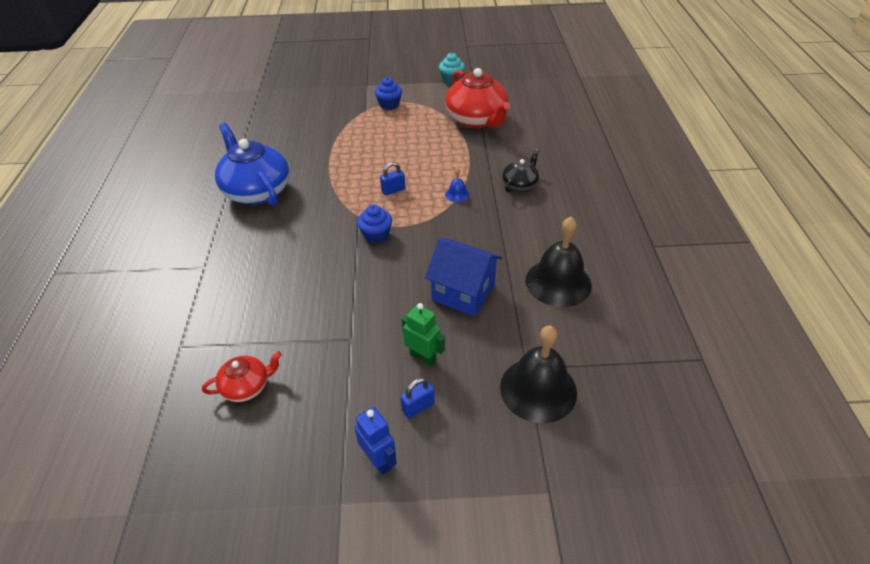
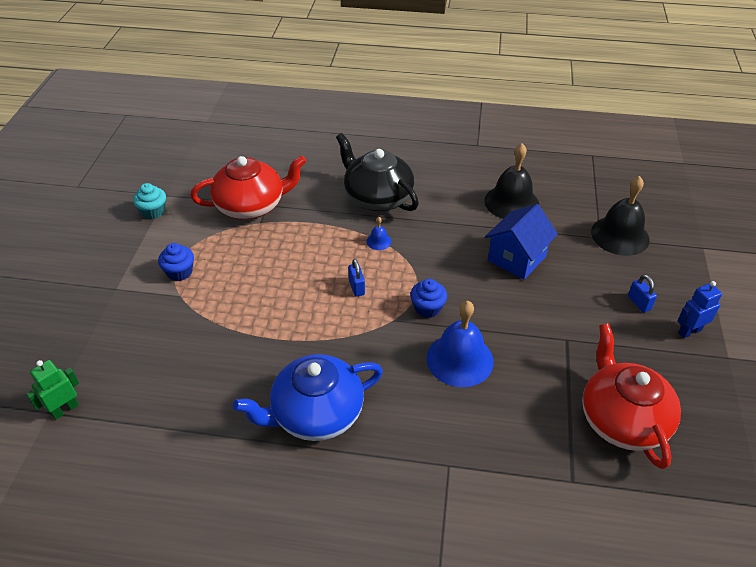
camera: 80 degrees left, 0 degrees up
(247, 386) = (622, 419): red teapot -> red teapot, size x1.95
(316, 262) = (459, 359): none -> blue bell
(423, 357) = (589, 294): green robot -> green robot (65, 409)
(520, 185) = (377, 197): black teapot -> black teapot, size x1.95

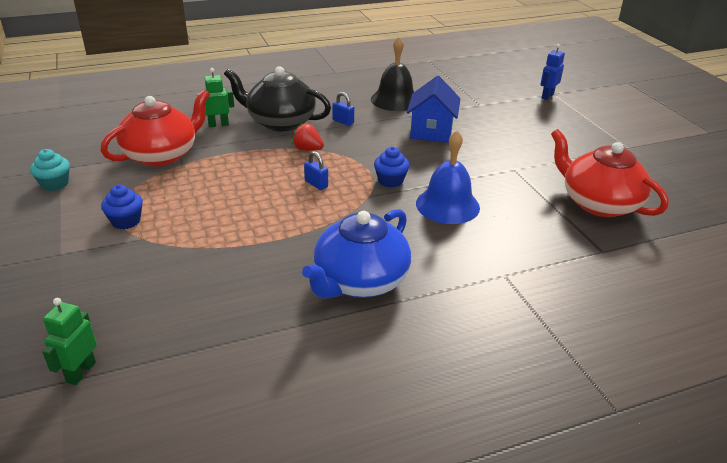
camera: 30 degrees left, 10 degrees down
(320, 184) = (218, 125): none -> green robot
(379, 241) = (307, 149): blue bell -> red strawberry
(620, 235) = (492, 100): black bell -> none
(639, 303) = (543, 134): blue padlock -> blue padlock (343, 121)
(689, 331) = (591, 140): blue robot -> blue robot (547, 96)

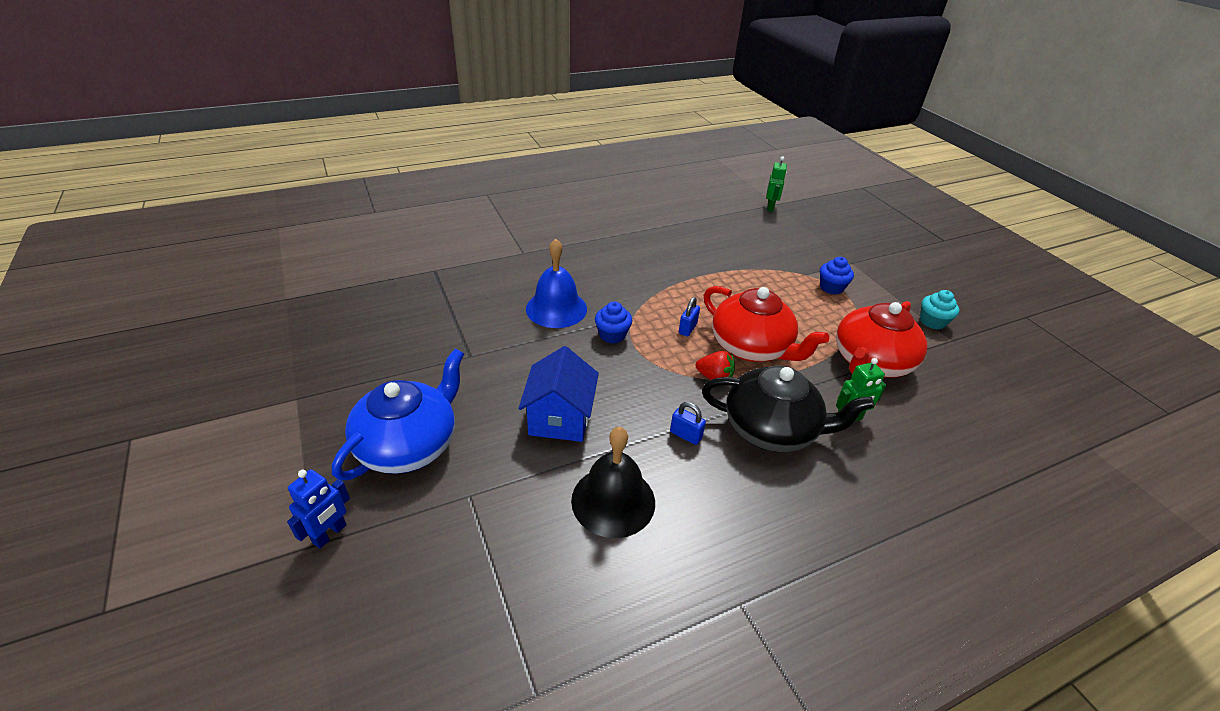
camera: 175 degrees right, 5 degrees up
(316, 184) = (687, 328): blue padlock -> blue padlock turned 75 degrees clockwise
(359, 281) = (629, 248): blue teapot -> blue teapot (409, 445)
(598, 203) = (403, 314): red teapot -> red teapot (751, 347)

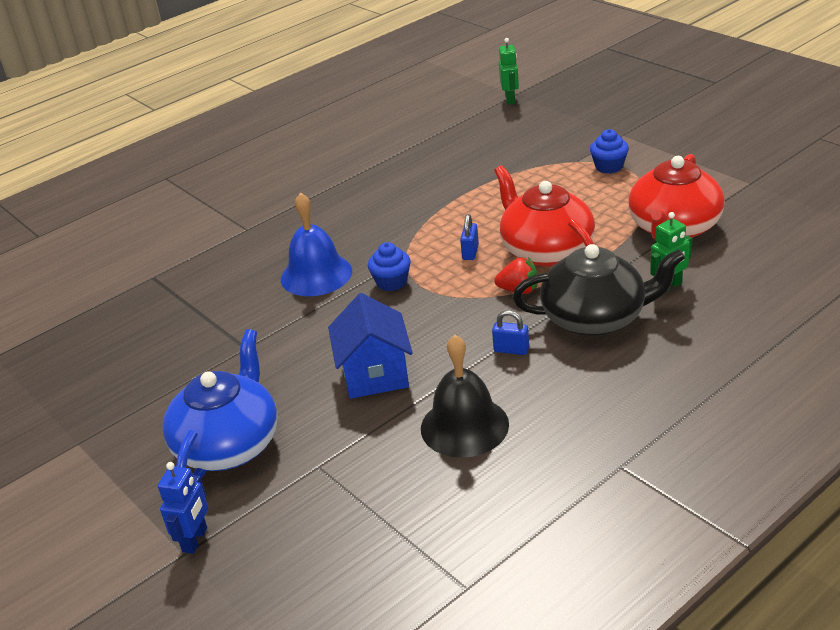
camera: 10 degrees left, 5 degrees down
(751, 347) = (546, 250): red teapot -> red teapot turned 150 degrees counterclockwise
(932, 322) = (725, 170): turquoise cupcake -> none

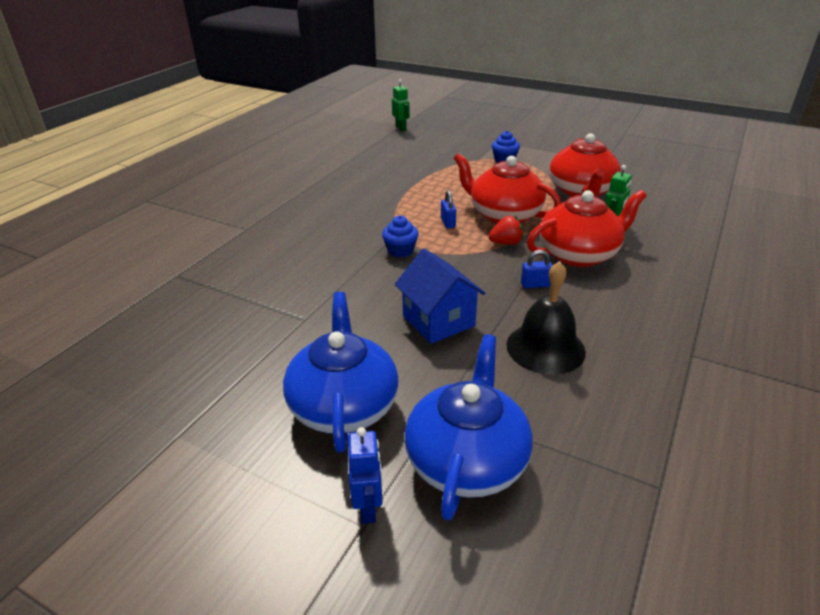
camera: 25 degrees left, 0 degrees up
(305, 520) = (467, 460): none -> blue teapot
(316, 275) = (331, 253): blue bell -> none
(595, 319) = (579, 254): black teapot -> red teapot

